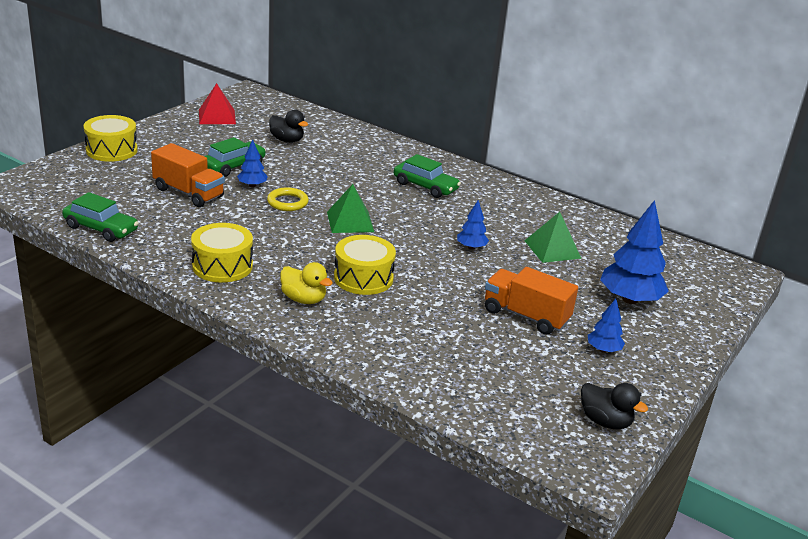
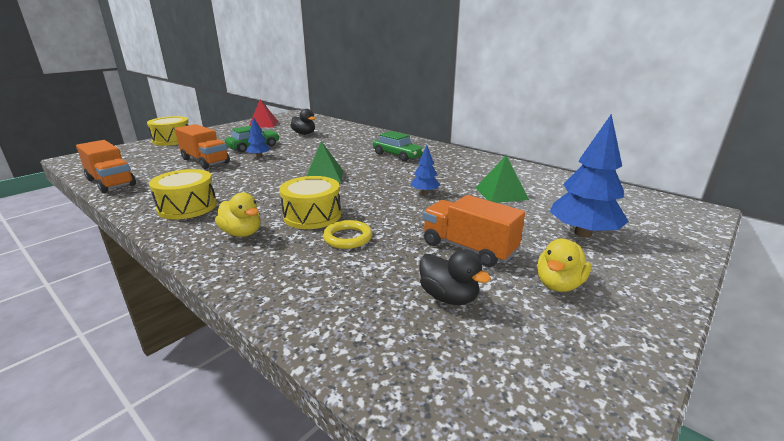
camera: 10 degrees right, 5 degrees down
(101, 229) = (111, 182): green car -> orange truck
(287, 202) = (279, 165): yellow ring -> yellow ring (347, 238)
(603, 350) = (558, 284): blue tree -> yellow duck
(605, 421) = (570, 388): black duck -> black duck (448, 297)

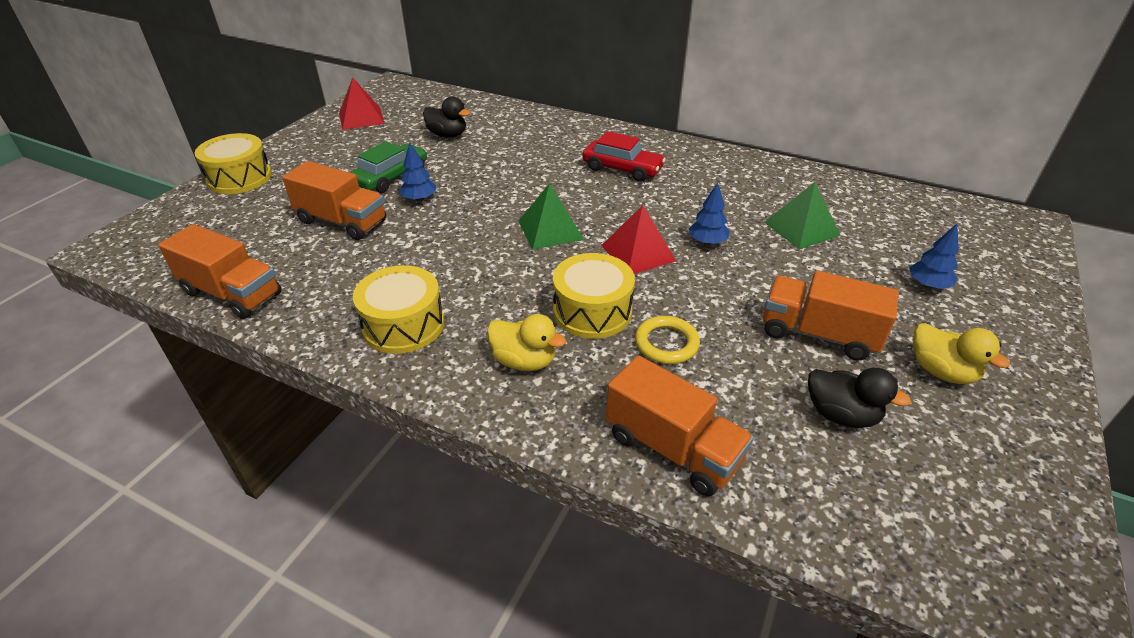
camera: 15 degrees left, 15 degrees up
(296, 294) = (672, 448): none -> orange truck
(371, 192) = (638, 253): none -> red pyramid
(397, 155) = (622, 169): green car -> red car
(558, 284) = (941, 371): yellow duck -> yellow duck turned 60 degrees counterclockwise
(583, 233) = (927, 285): blue tree -> blue tree, size x0.51

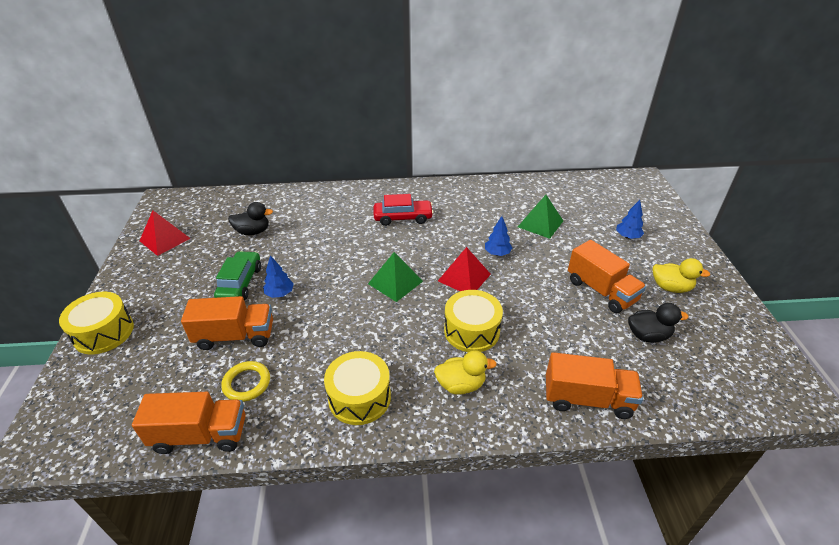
camera: 30 degrees left, 0 degrees up
(666, 343) = (530, 333): yellow ring -> yellow ring (247, 383)
(818, 334) = (601, 291): orange truck -> orange truck turned 120 degrees counterclockwise

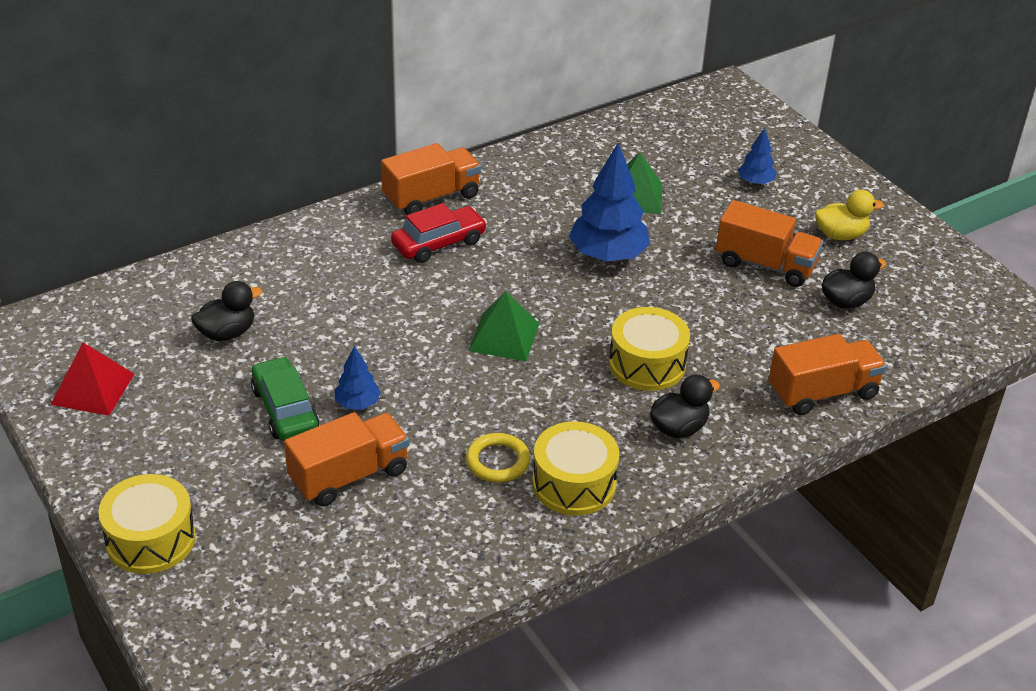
camera: 30 degrees left, 0 degrees up
(200, 435) = (419, 593): orange truck -> orange truck (431, 197)
(247, 383) = (421, 521): yellow ring -> yellow ring (497, 461)
(461, 385) = (679, 428): yellow duck -> black duck
(464, 277) = (589, 301): red pyramid -> none
(497, 253) = (608, 255): blue tree -> blue tree, size x1.95

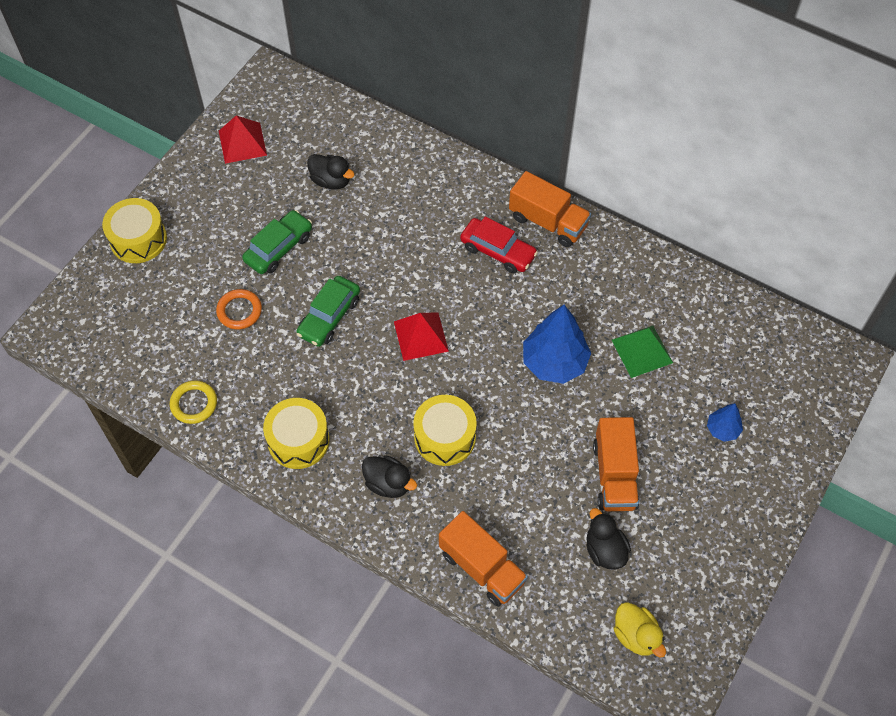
camera: 65 degrees right, 20 degrees up
(349, 476) = (239, 311): orange truck -> orange ring
(357, 404) = (306, 283): blue tree -> none
(420, 400) = (329, 317): none -> green car
(497, 461) = (295, 387): yellow ring -> yellow ring (194, 404)
(504, 337) = (420, 336): green pyramid -> red pyramid
(840, 235) = (692, 518): yellow duck -> yellow duck (636, 635)
(846, 301) = (604, 550): black duck -> black duck turned 150 degrees counterclockwise

